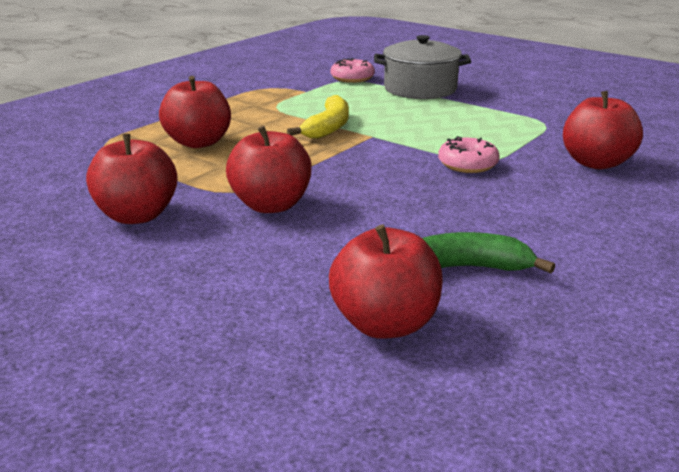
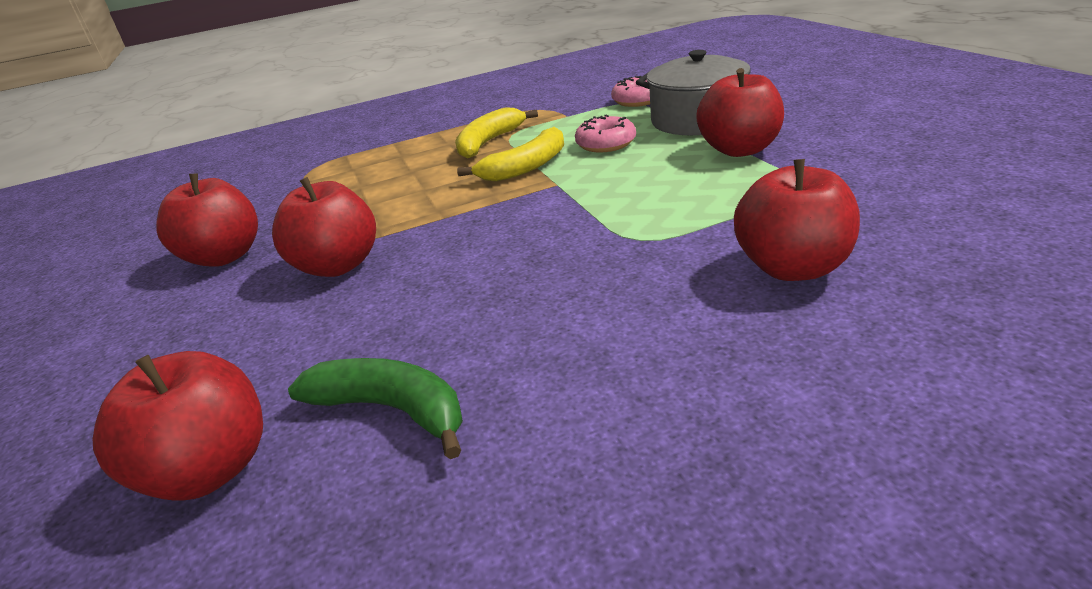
camera: 35 degrees right, 5 degrees up
(198, 143) = (385, 174): red apple -> red apple (739, 150)
(264, 113) = (489, 142): none -> yellow banana
(467, 164) = (610, 242): pink donut -> pink donut (606, 144)

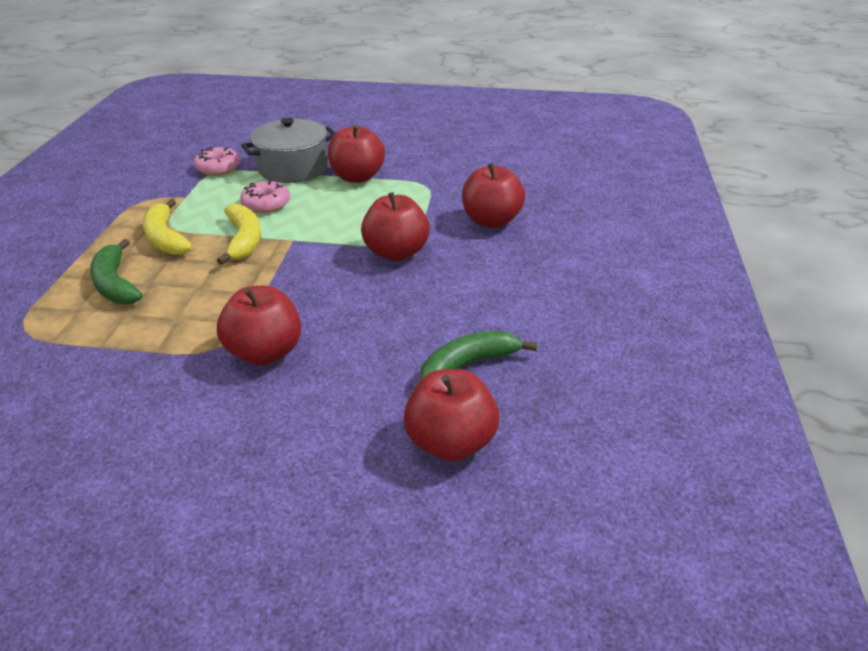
camera: 65 degrees left, 5 degrees up
(224, 257) = (145, 409): red apple -> red apple (396, 253)
(399, 162) = (115, 284): none -> green banana

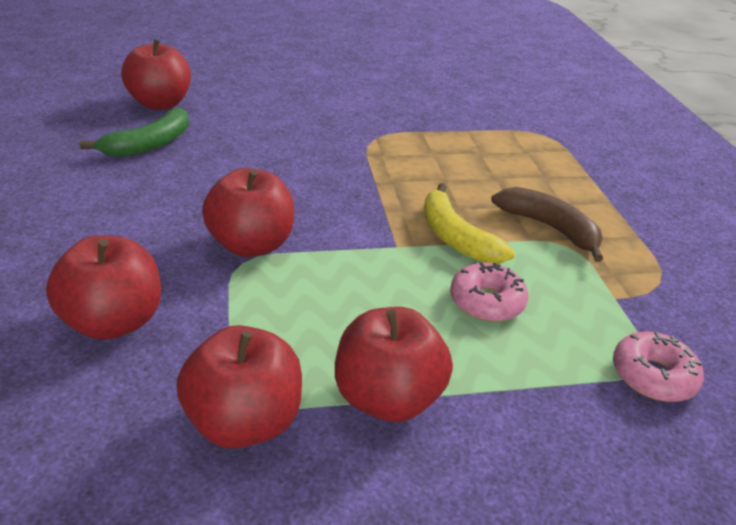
camera: 160 degrees right, 0 degrees up
(115, 284) = (527, 174): green banana -> none
(165, 238) = (549, 228): yellow banana -> brown banana
(265, 352) = (331, 138): red apple -> red apple (244, 421)
(293, 168) = (526, 403): grey pot -> none

